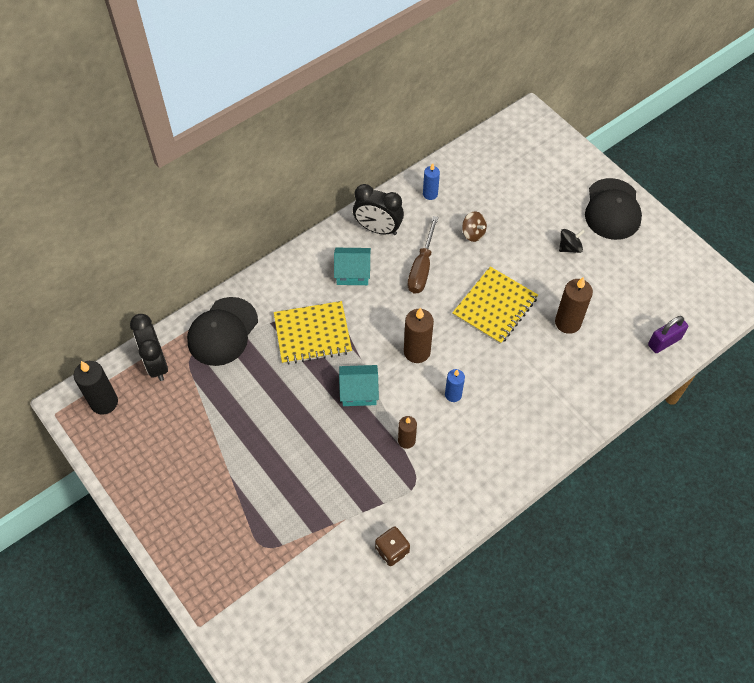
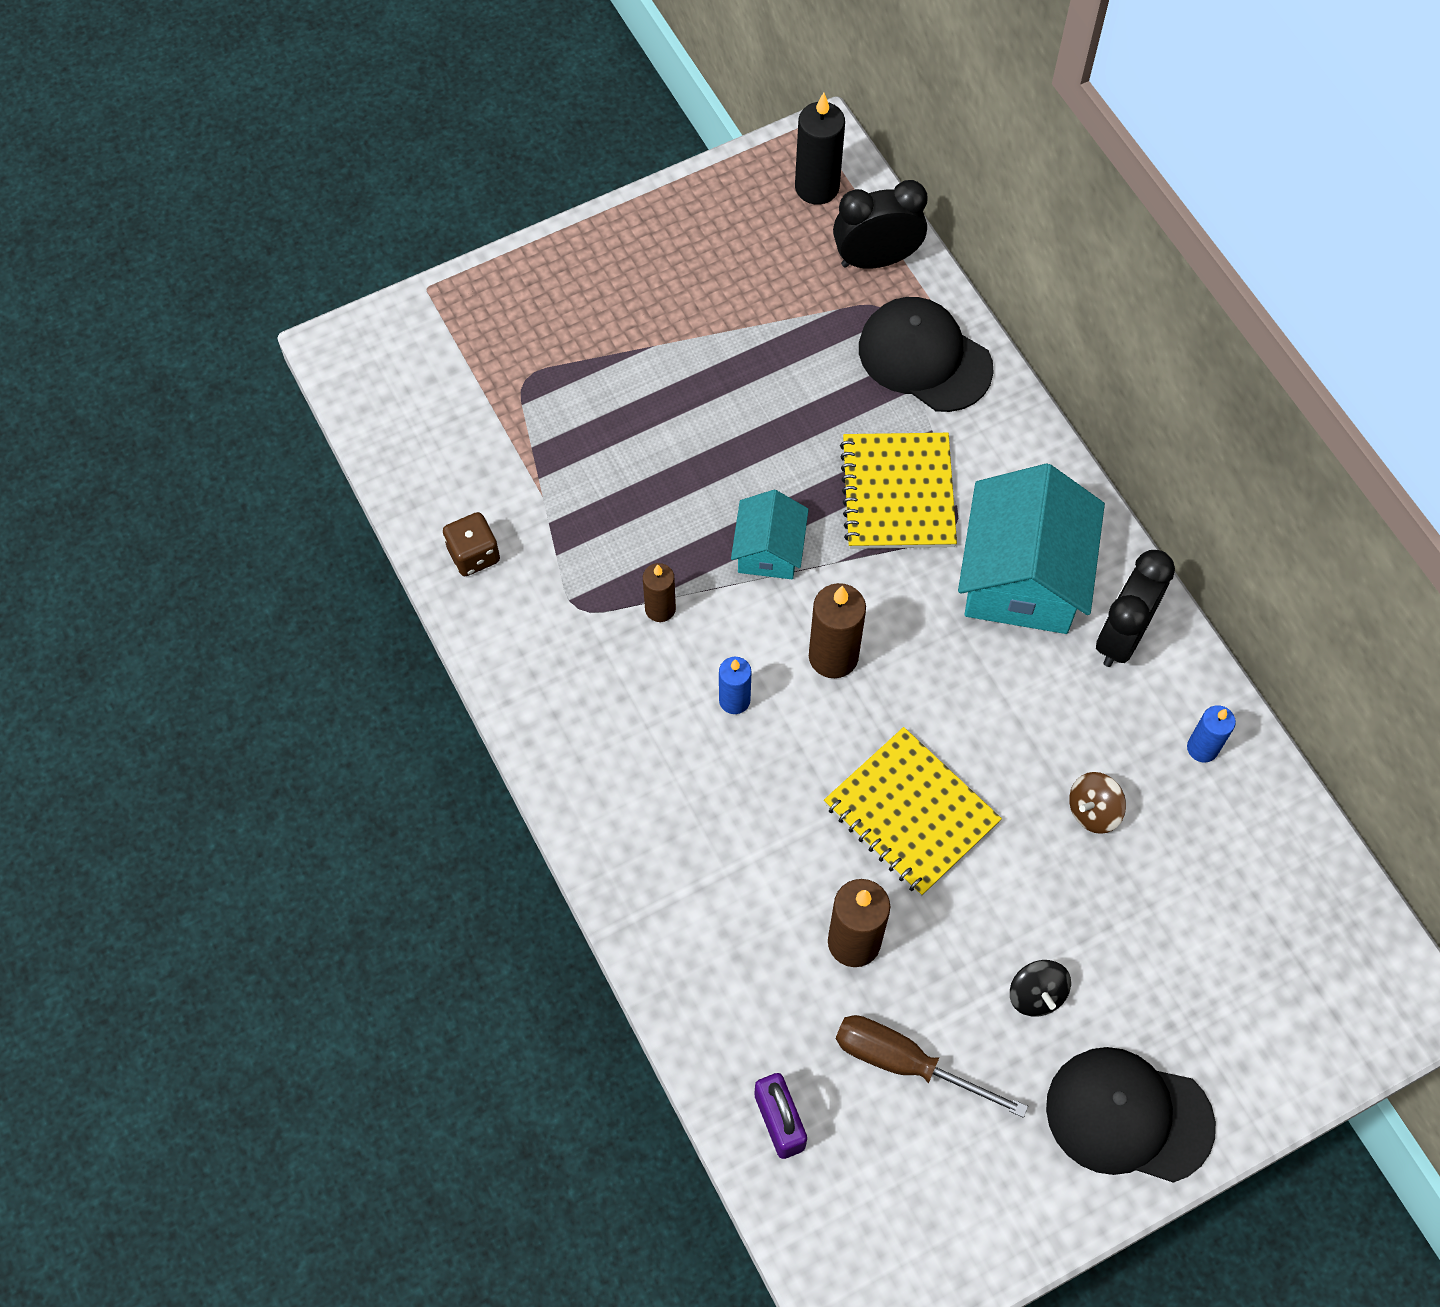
camera: 100 degrees right, 5 degrees up
(352, 273) = (1022, 576): turquoise house -> turquoise house, size x1.85
(422, 268) = (1019, 699): brown screwdriver -> brown screwdriver (905, 1063)

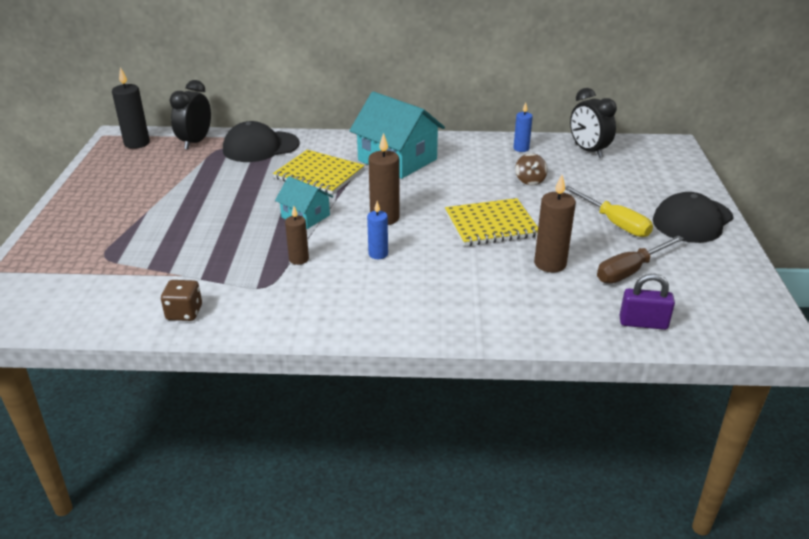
camera: 60 degrees left, 30 degrees down
(1036, 994) = (614, 223): black spinning top -> yellow screwdriver
(1122, 636) = (451, 148): black clock -> black clock (588, 151)

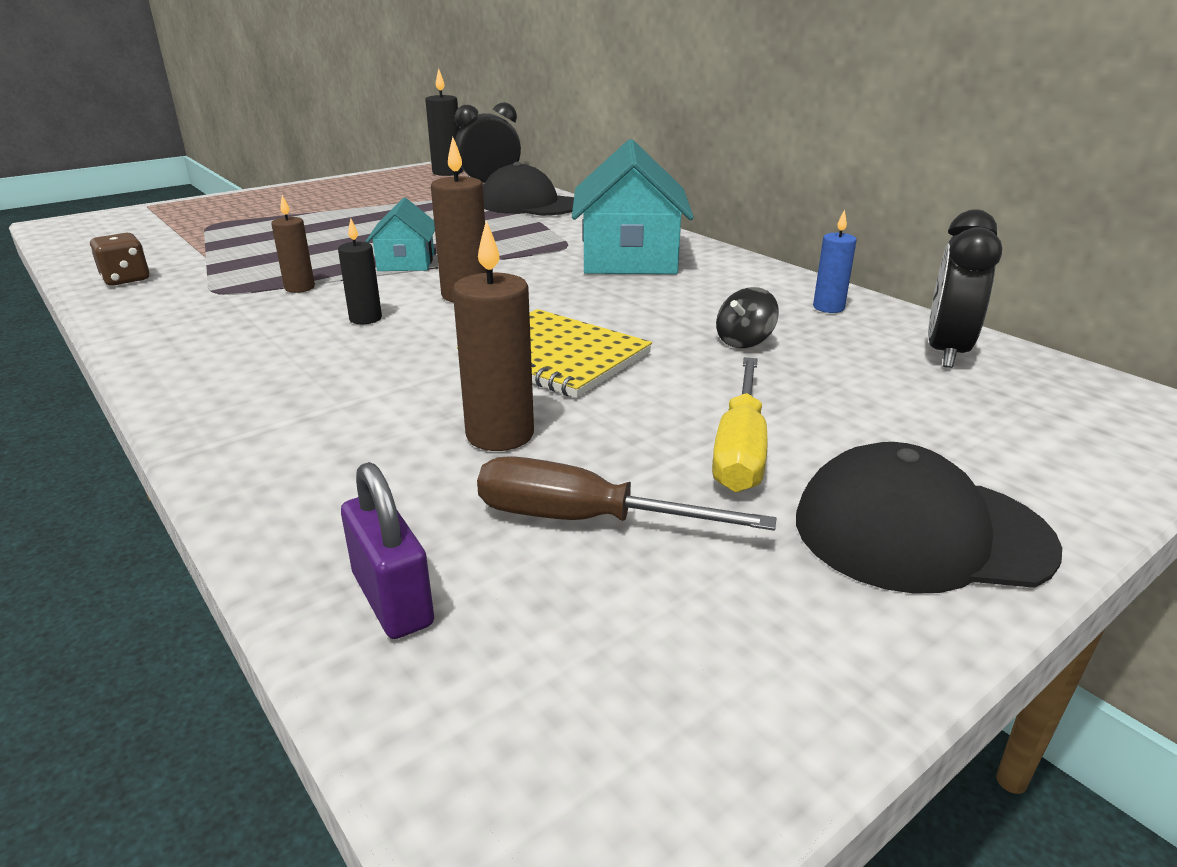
camera: 50 degrees right, 5 degrees down
(319, 174) = (516, 239): yellow notebook -> none
(378, 254) = (365, 319): blue candle -> black candle
(530, 180) = (744, 341): brown spinning top -> black spinning top

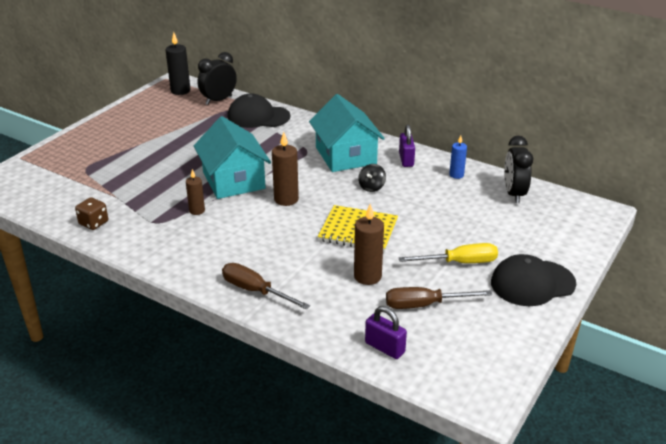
camera: 20 degrees left, 5 degrees up
(244, 415) = (255, 291): none -> brown screwdriver
(365, 319) = (252, 225): black candle -> none
(406, 262) = (233, 180): turquoise house -> turquoise house, size x1.85
(739, 276) = (406, 159): none -> purple padlock
(740, 449) = (459, 262): yellow screwdriver -> yellow screwdriver turned 90 degrees counterclockwise
(744, 341) = (431, 204): black spinning top -> black spinning top (371, 187)

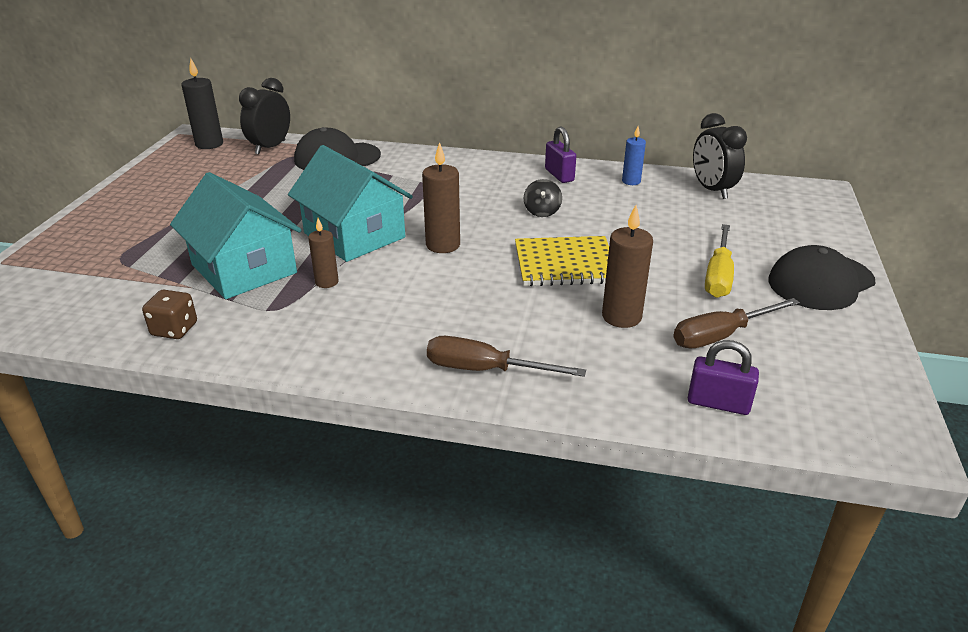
camera: 20 degrees left, 0 degrees up
(345, 155) = (482, 182): turquoise house -> turquoise house (244, 269)
(459, 262) = (718, 276): yellow screwdriver -> yellow screwdriver turned 135 degrees clockwise

